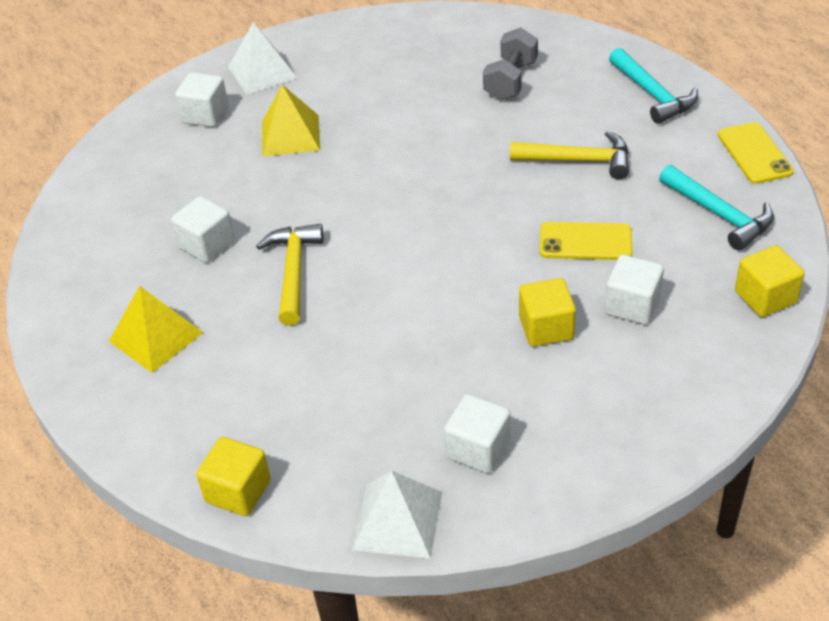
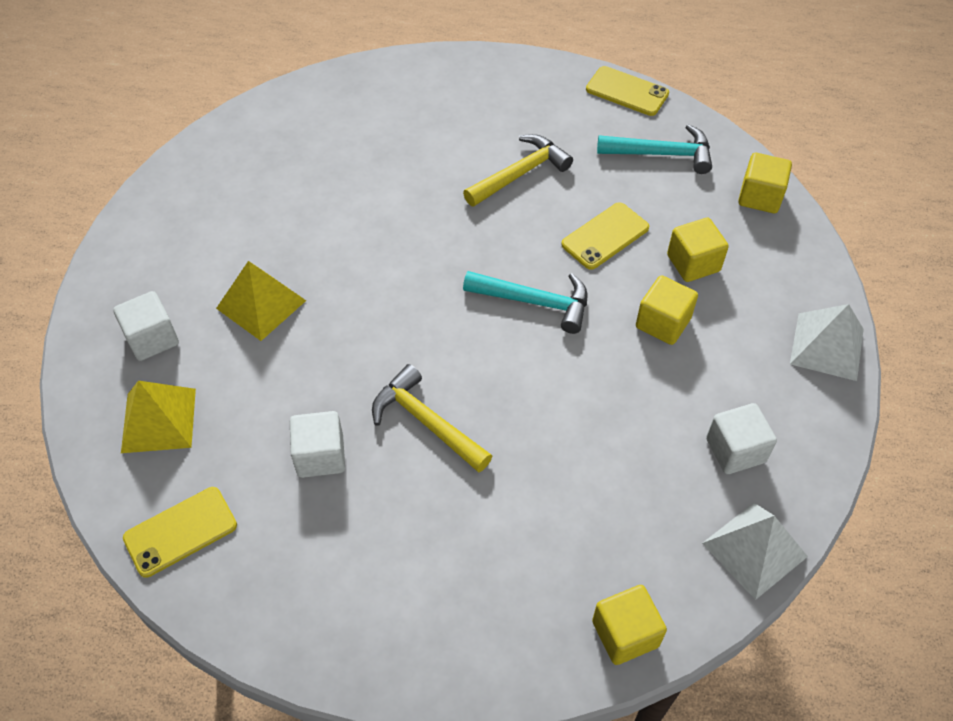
camera: 50 degrees left, 10 degrees up
(83, 229) = (180, 532): none -> yellow phone
(156, 337) = (387, 570): yellow pyramid -> yellow pyramid (159, 420)
(262, 72) = (153, 262): white pyramid -> white pyramid (827, 346)
(511, 80) = (385, 137): grey dumbbell -> none
(632, 305) = (693, 263): white cube -> yellow cube
(652, 94) = (504, 85): turquoise hammer -> turquoise hammer (534, 302)

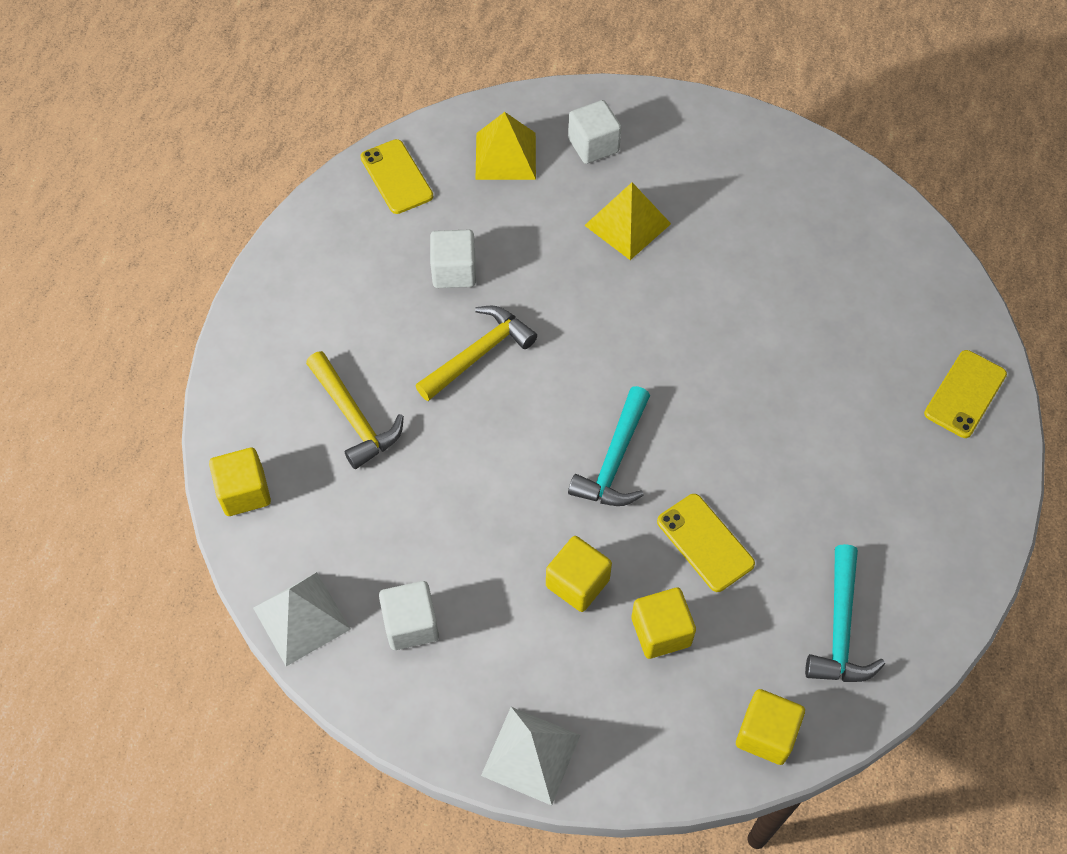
camera: 95 degrees right, 5 degrees up
(520, 174) = (803, 464): yellow hammer -> yellow hammer (354, 417)
(627, 91) = (955, 605): yellow phone -> yellow phone (965, 394)

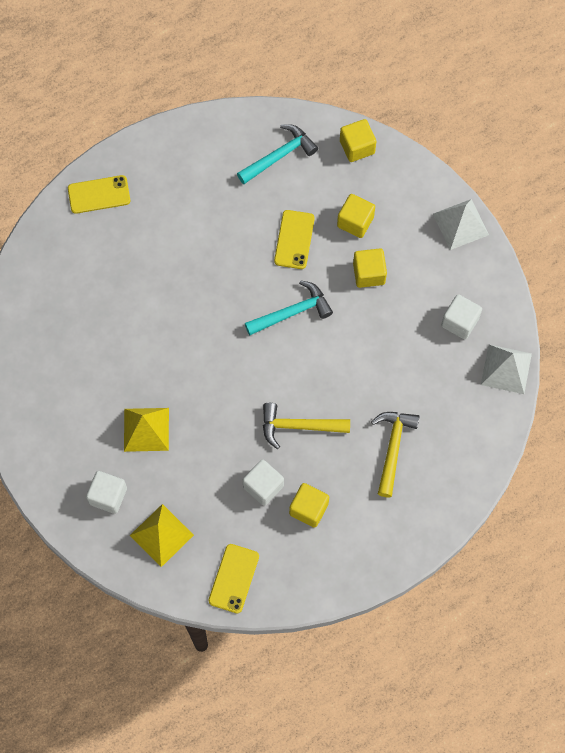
camera: 135 degrees left, 10 degrees up
(244, 492) = (480, 456): yellow cube -> yellow cube (309, 509)

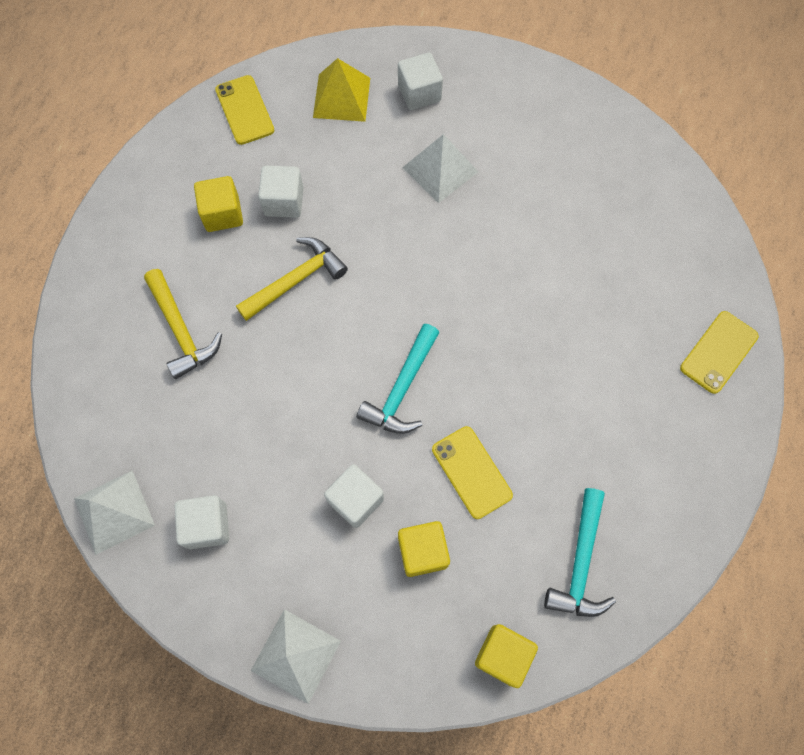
camera: 140 degrees right, 0 degrees up
(146, 429) = (440, 169): yellow pyramid -> white pyramid
(369, 273) = (355, 500): yellow cube -> white cube

